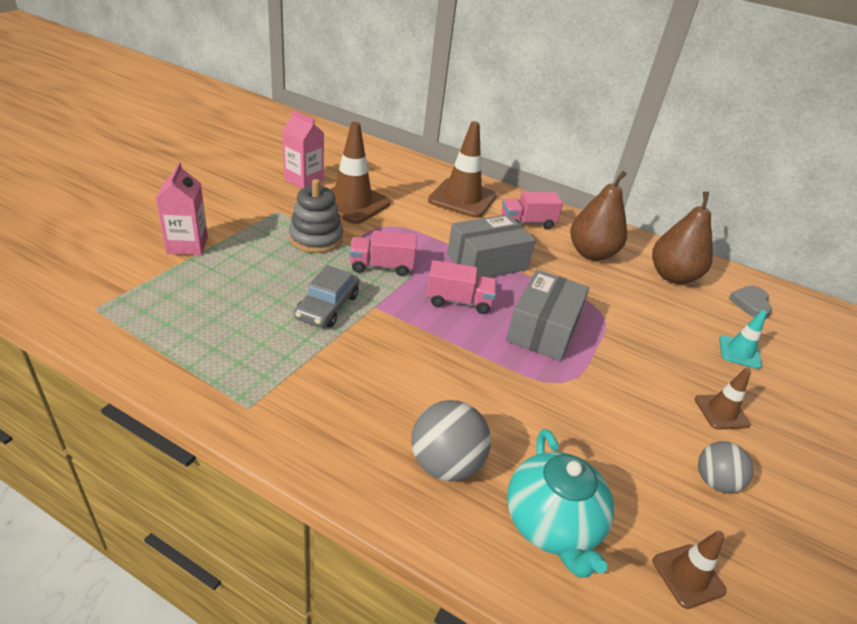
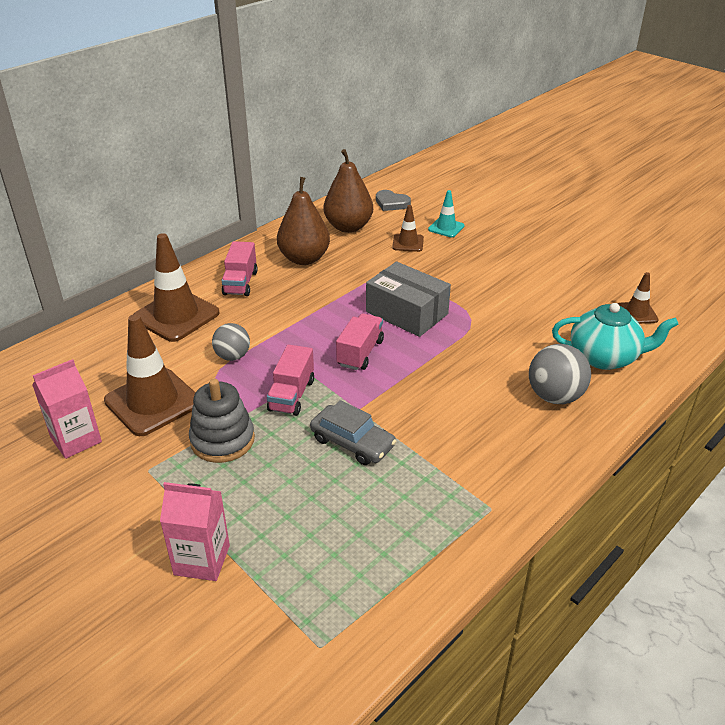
camera: 70 degrees left, 0 degrees up
(487, 261) = (301, 323): grey box -> none
(715, 481) = (566, 280): grey ball -> grey ball (232, 356)
(721, 412) = (506, 256): brown traffic cone -> brown traffic cone (408, 243)

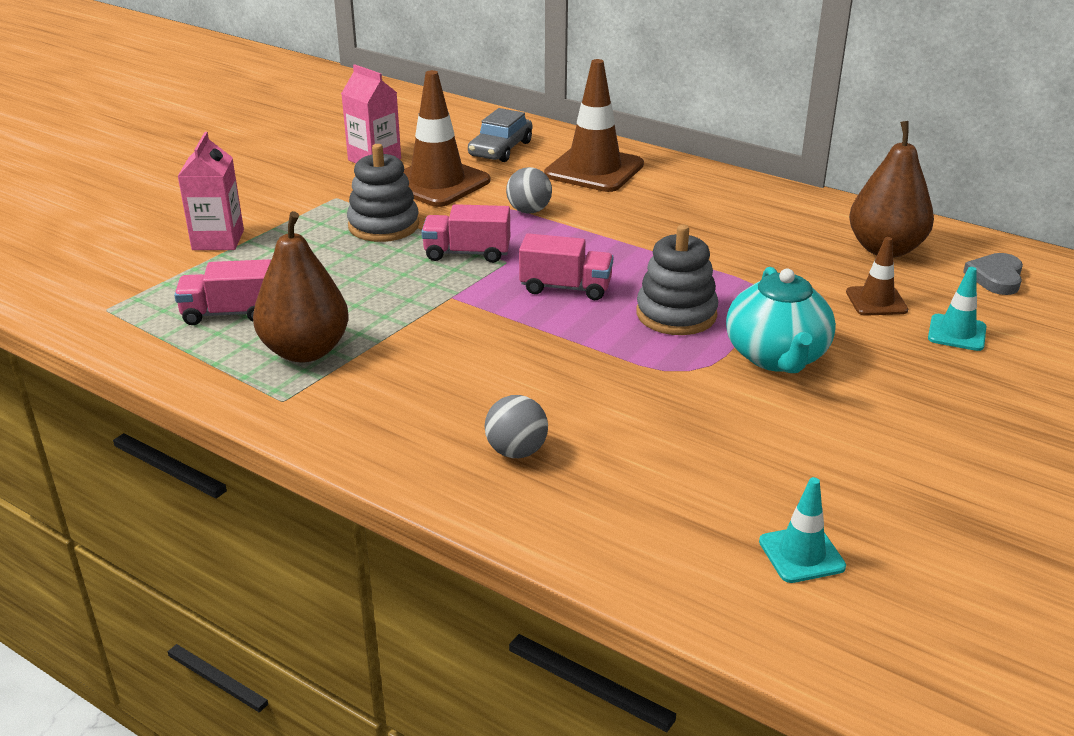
camera: 80 degrees right, 5 degrees down
(240, 283) = (683, 194): pink truck -> pink truck (229, 313)
(304, 259) = (769, 227): brown pear -> brown pear (305, 351)
(352, 442) = (390, 298): grey car -> grey car (500, 149)
(407, 313) = (676, 314): grey box -> grey stacking toy
(555, 396) = (516, 451): grey ball -> grey ball, size x0.66
(604, 357) = (638, 506): turquoise teapot -> turquoise teapot (776, 357)
(636, 313) = (801, 554): brown traffic cone -> turquoise traffic cone

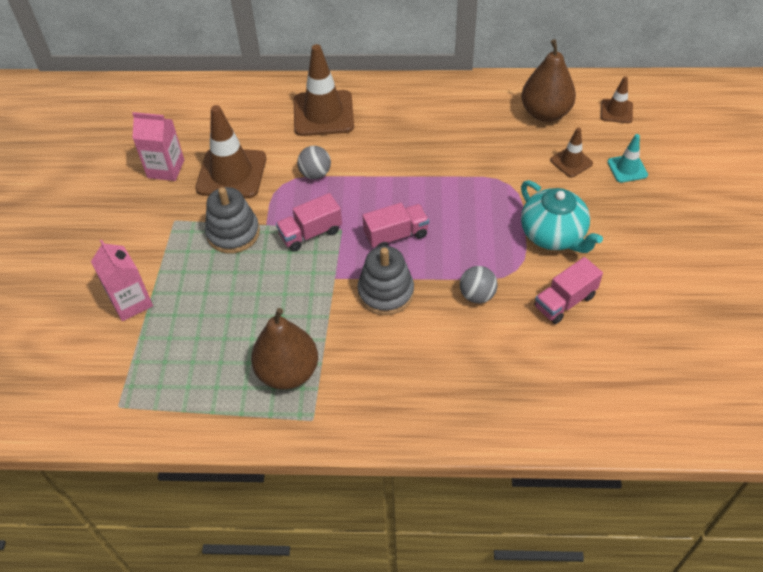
camera: 30 degrees left, 20 degrees up
(229, 313) = (207, 366): pink truck -> pink truck (564, 301)
(500, 149) = (244, 119): grey car -> none
(516, 451) = (478, 384): grey ball -> grey ball (477, 295)
(676, 314) = (475, 227): grey stacking toy -> grey stacking toy (386, 292)
(801, 554) = (666, 375): turquoise traffic cone -> none
(996, 277) = (616, 111): grey heart -> brown traffic cone

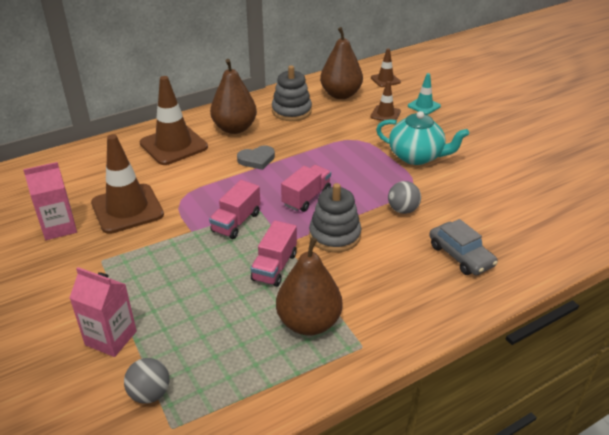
camera: 35 degrees left, 15 degrees down
(233, 233) = (167, 248): grey stacking toy -> grey stacking toy (291, 111)
(315, 174) = (203, 184): grey ball -> grey ball (150, 394)
(386, 166) = (256, 159): none -> grey heart
(396, 115) = (234, 128): none -> brown pear
(486, 377) = (460, 255): none -> grey car
(564, 301) = (463, 189): pink truck -> pink truck (274, 267)

